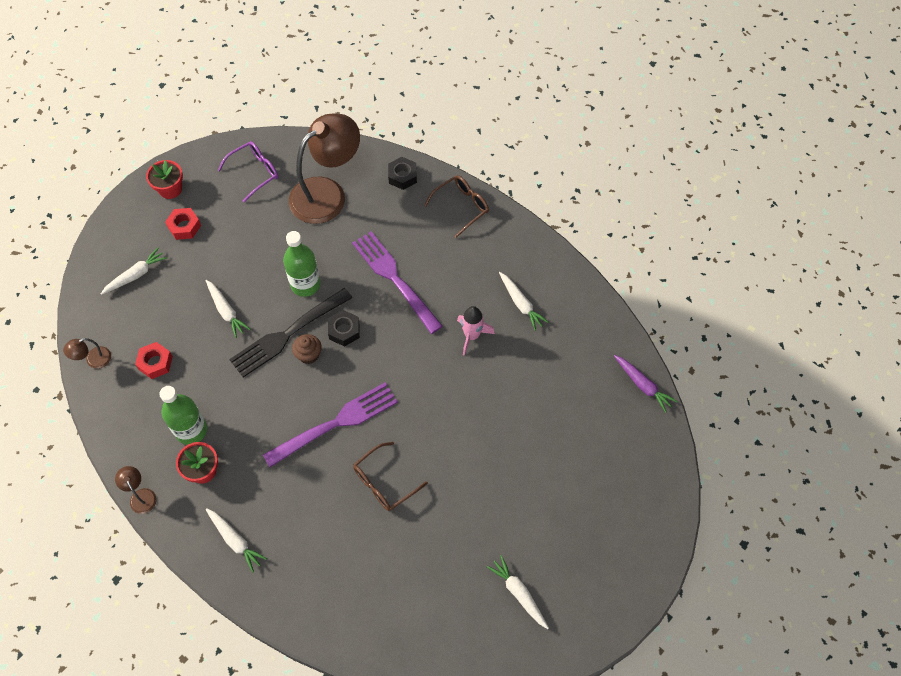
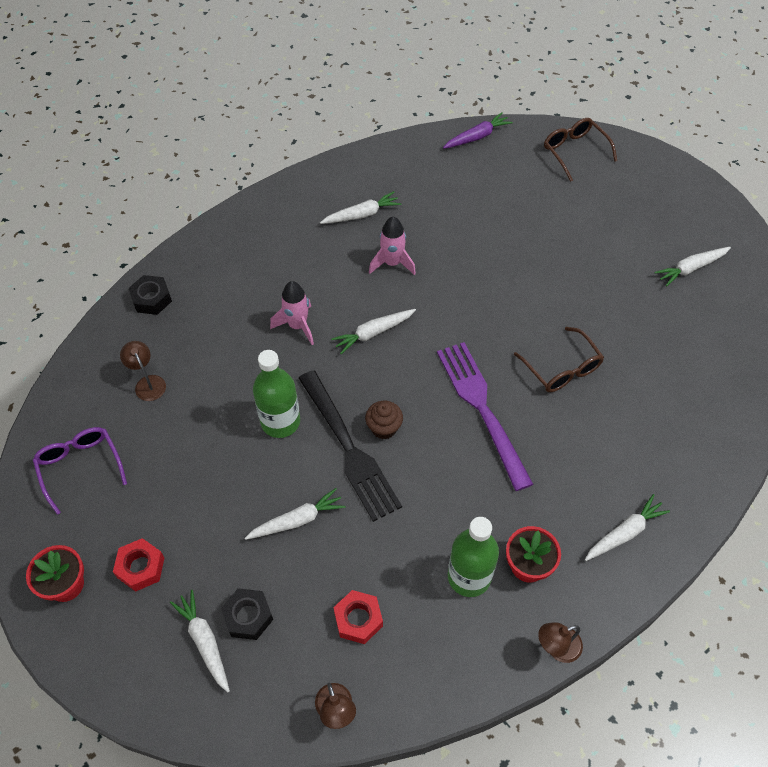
camera: 80 degrees left, 5 degrees down
(327, 193) = (148, 383): brown lamp -> brown lamp, size x0.40
(344, 330) = (358, 386): black nut -> black nut (248, 616)
(394, 278) = (297, 326): purple fork -> pink rocket
(396, 333) = (373, 333): none -> white carrot
(461, 207) = (217, 248): brown glasses -> brown glasses (574, 152)

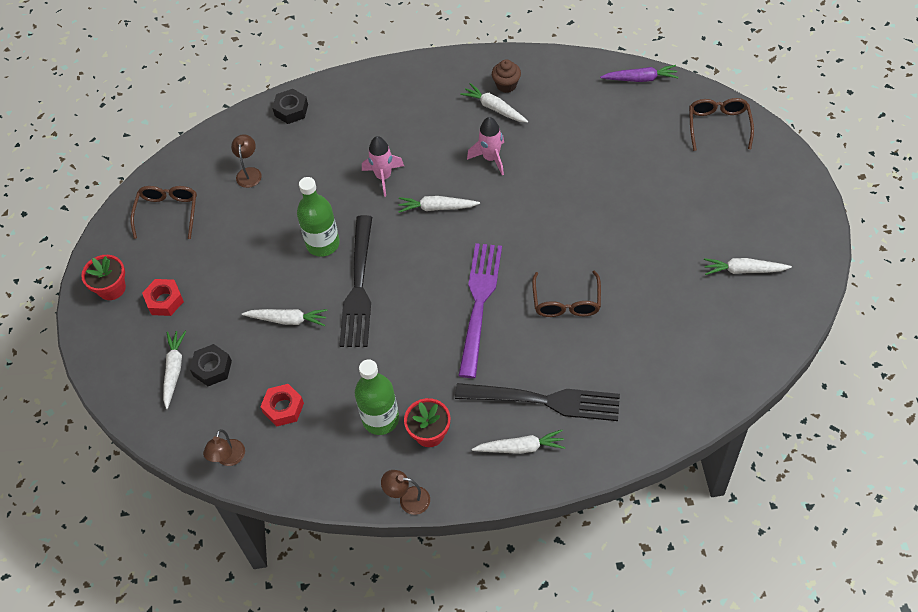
camera: 35 degrees right, 0 degrees up
(80, 467) = (168, 213): purple glasses -> brown glasses
(362, 214) = (494, 108): white carrot -> white carrot turned 150 degrees counterclockwise
(384, 428) = (394, 283): brown cupcake -> brown cupcake (506, 85)
(613, 474) = (545, 401): none -> black fork

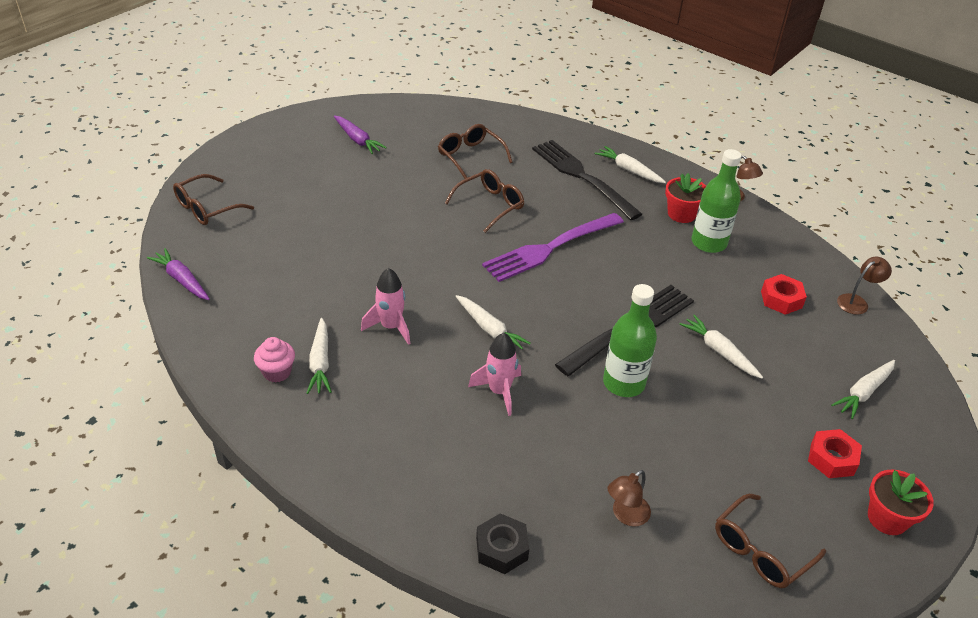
camera: 140 degrees left, 15 degrees down
(212, 368) = (824, 368): black nut -> none
(506, 85) = (277, 372): brown cupcake -> pink cupcake
(647, 337) = (470, 156): none -> brown glasses
(744, 270) = (357, 140): white carrot -> purple carrot

